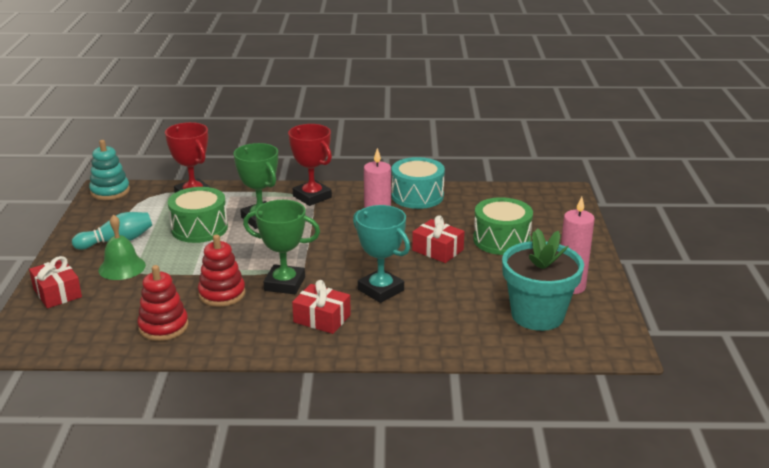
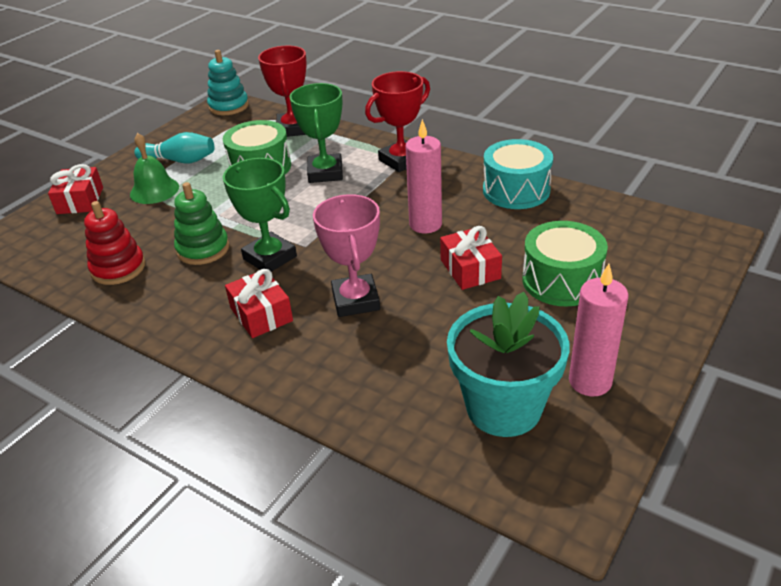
camera: 35 degrees right, 10 degrees up
(222, 294) = (203, 249): red stacking toy -> green stacking toy
(312, 197) = (401, 160): red trophy -> red trophy turned 60 degrees clockwise
(381, 290) = (355, 300): turquoise trophy -> pink trophy

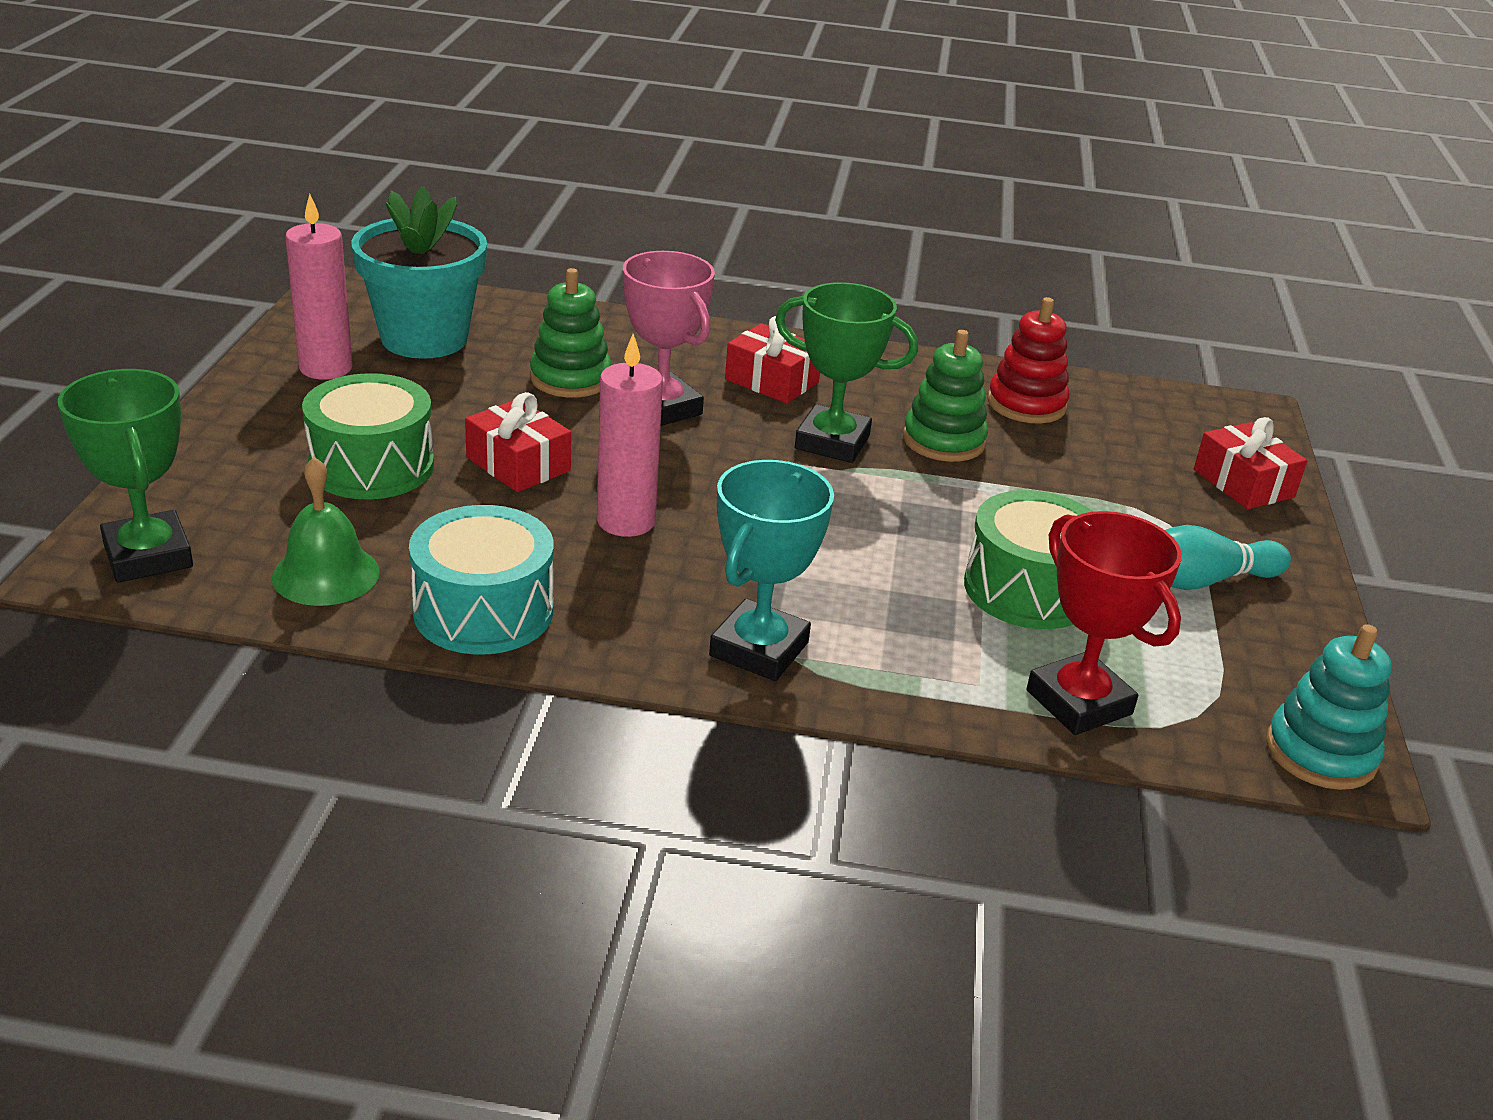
camera: 150 degrees right, 5 degrees down
(154, 190) = (1153, 517): green bell -> green bell (326, 574)
(325, 173) = (889, 596): green trophy -> green trophy (148, 556)
(401, 160) = (759, 649): red trophy -> turquoise trophy
(403, 339) = (570, 378): none -> green stacking toy

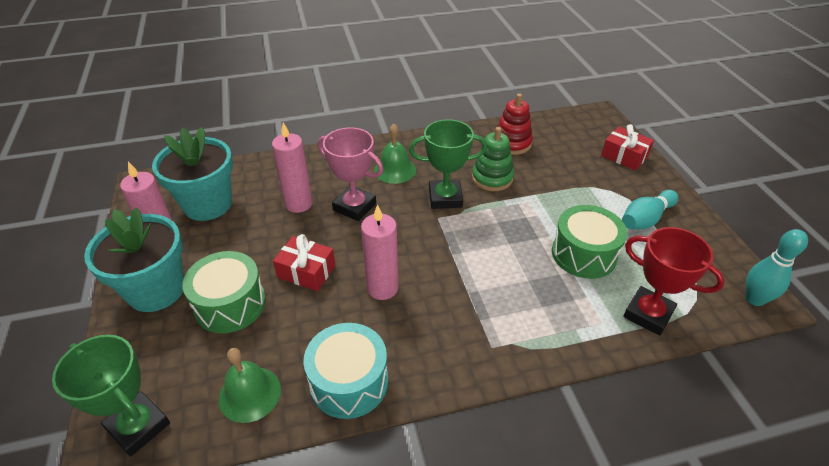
camera: 20 degrees left, 10 degrees up
(275, 417) = (156, 290): none -> turquoise flower pot
(570, 378) = (299, 204): green stacking toy -> pink candle
(759, 649) = (495, 345): turquoise trophy -> none
(772, 381) = (395, 170): red gift -> green bell
(1320, 753) = (754, 299): turquoise stacking toy -> turquoise bowling pin

